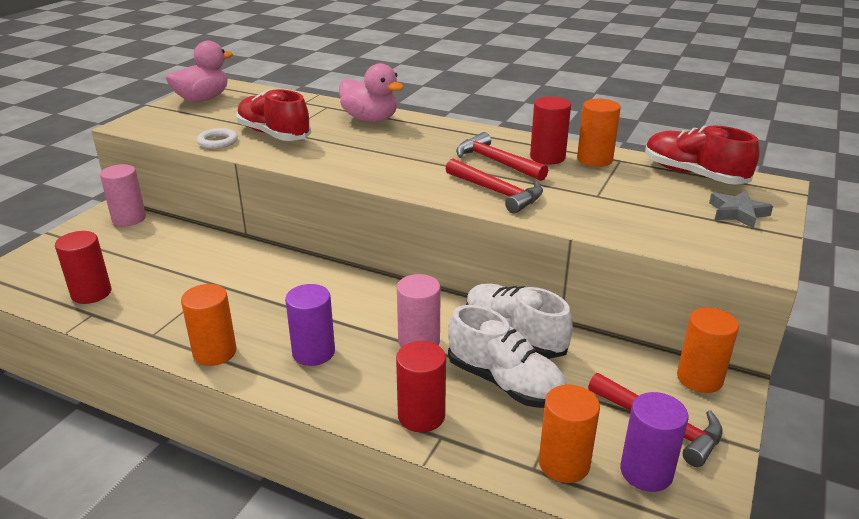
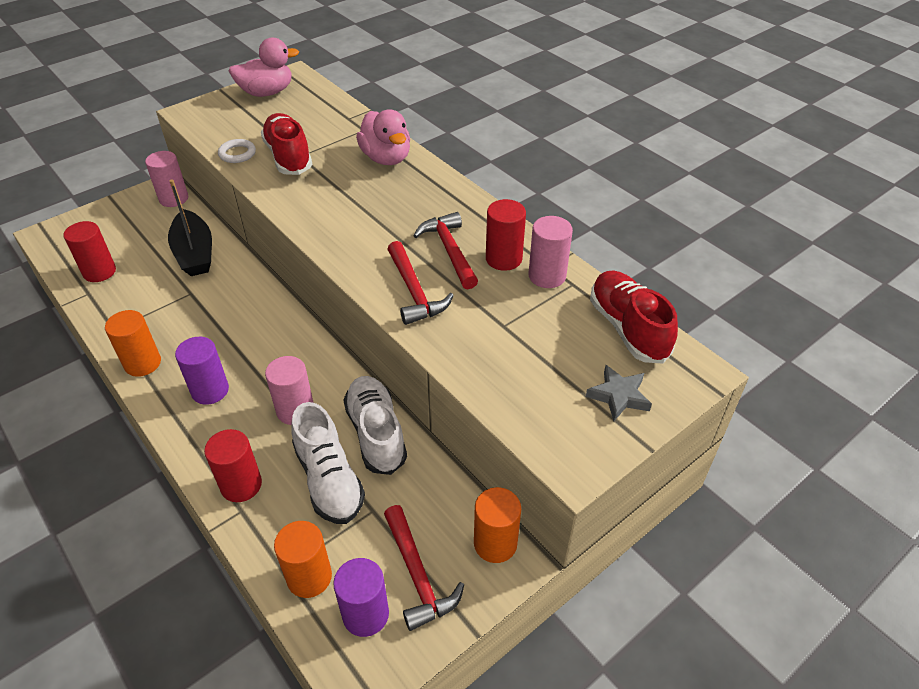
camera: 25 degrees right, 15 degrees up
(193, 253) = (195, 253): none -> black boat
(594, 159) = (547, 276): orange cylinder -> pink cylinder

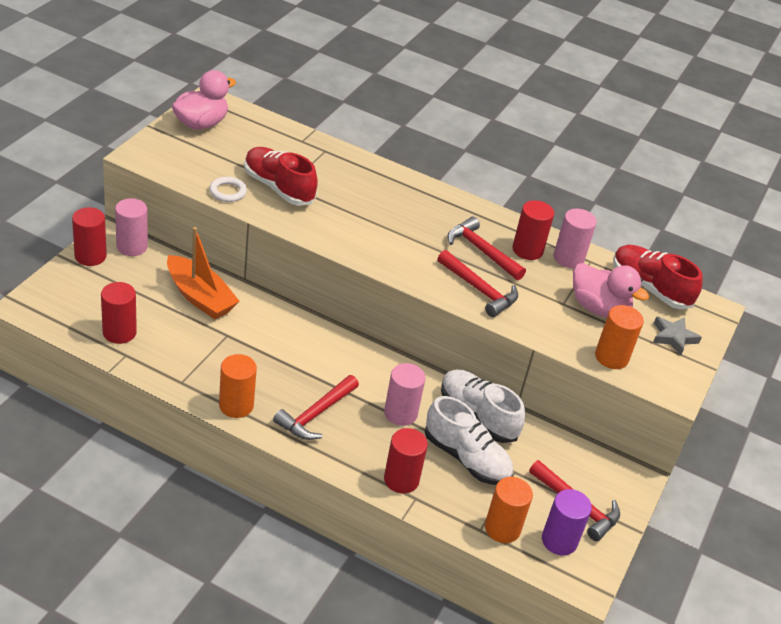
camera: 30 degrees left, 5 degrees down
(133, 201) = (90, 256): none -> red cylinder
(195, 253) = (200, 297): black boat -> orange boat
(210, 390) = (316, 414): purple cylinder -> red hammer
(386, 158) = (367, 176): pink duck -> pink duck (598, 308)
(495, 543) = (615, 471): orange cylinder -> orange cylinder (611, 357)

